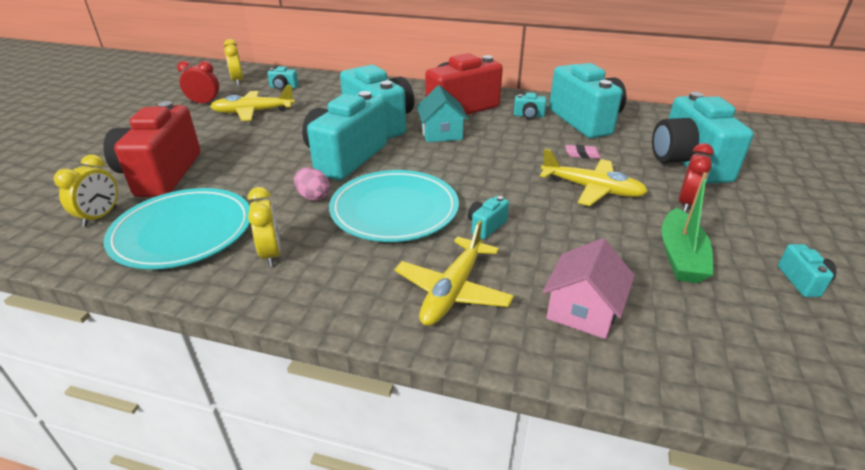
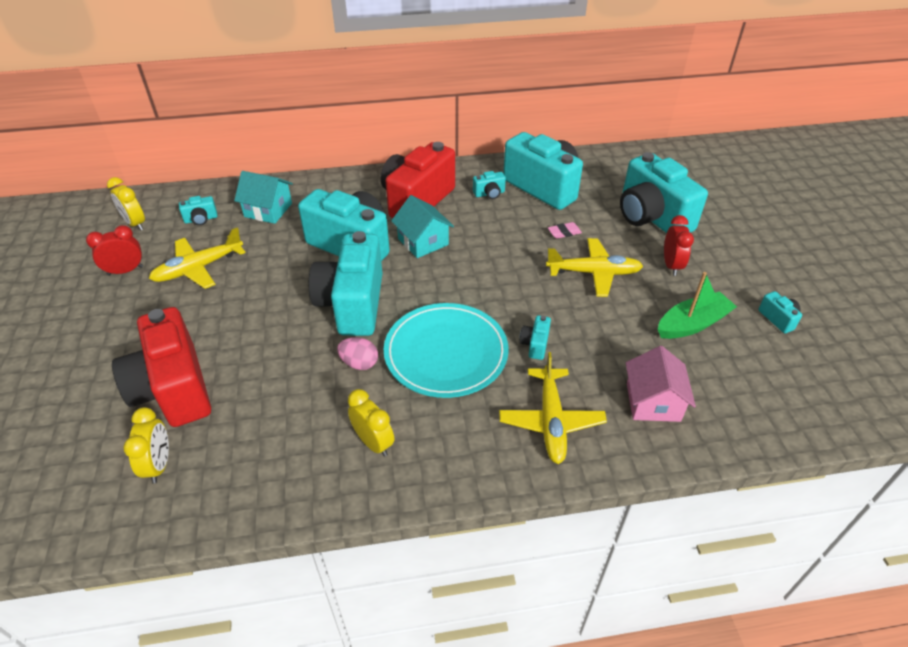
camera: 25 degrees left, 10 degrees up
(183, 232) = (266, 450): turquoise plate -> none
(336, 91) = (268, 210): none -> turquoise house
(680, 256) = (692, 324): green boat -> green boat turned 105 degrees counterclockwise

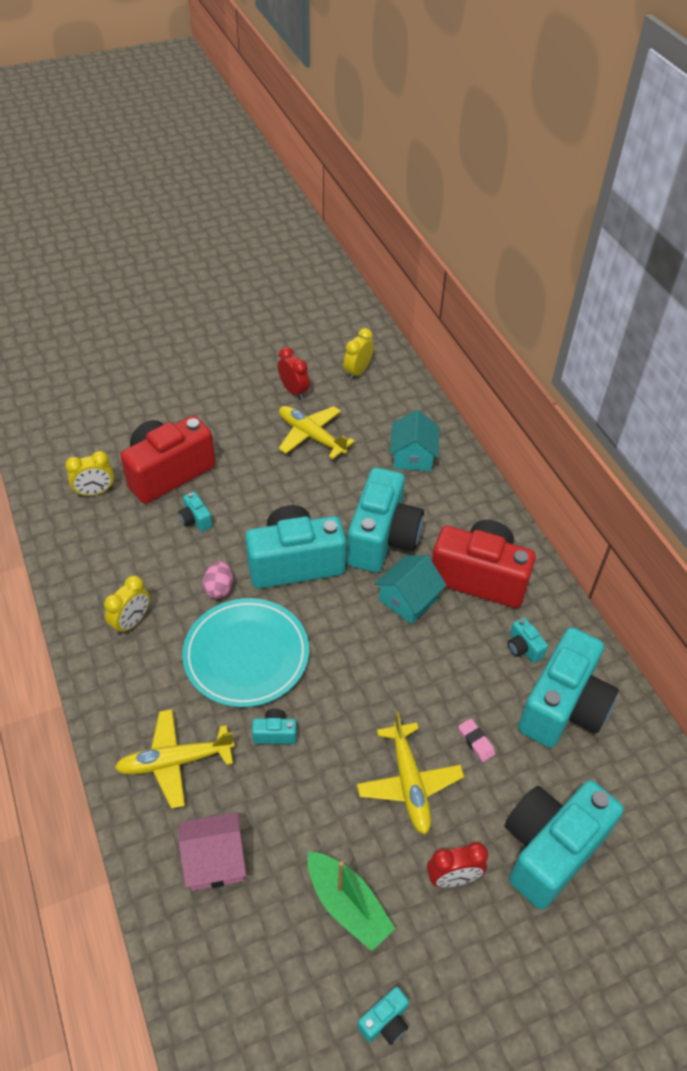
camera: 75 degrees right, 5 degrees up
(201, 219) = (380, 413): turquoise camera -> turquoise camera (195, 519)

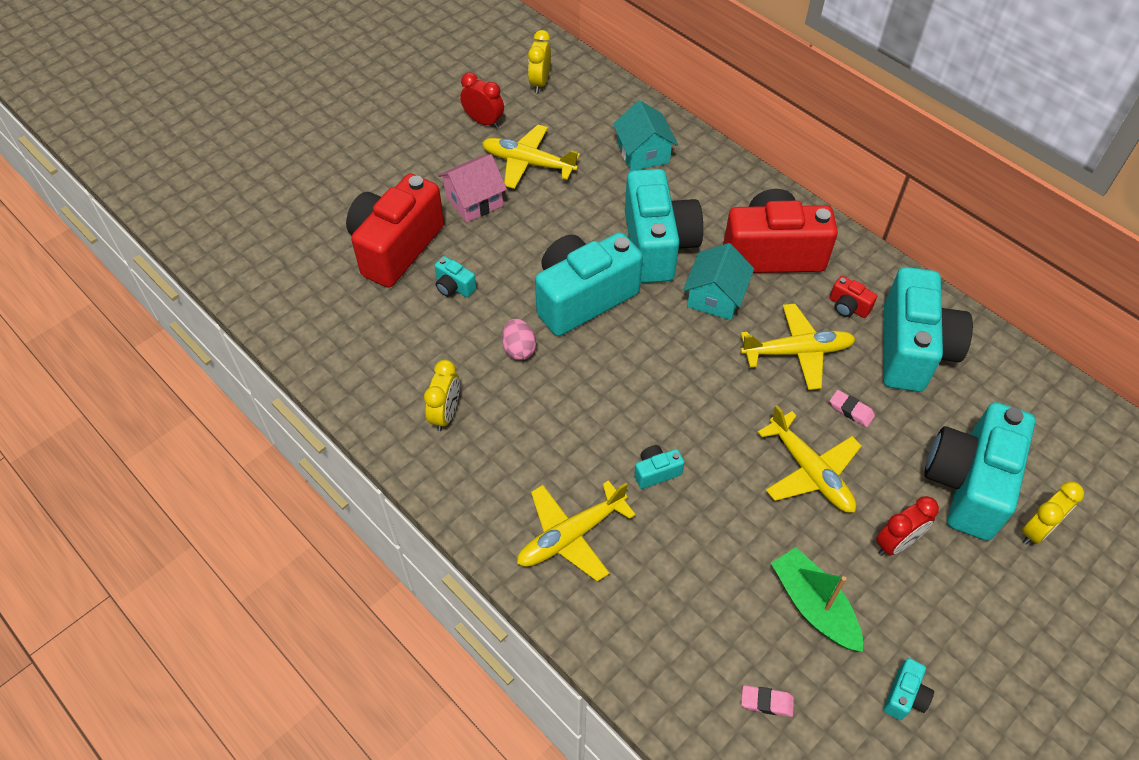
camera: 20 degrees left, 5 degrees up
(95, 492) = (326, 292): yellow clock -> yellow clock (1037, 530)
(215, 860) = (665, 614): pink house -> pink house (474, 201)
(246, 655) = (584, 405): turquoise plate -> none
(259, 974) = (766, 702): none -> pink eraser
(347, 905) = (814, 606): green boat -> green boat turned 150 degrees counterclockwise
(454, 672) = (796, 352): none -> yellow plane
(523, 648) = (848, 307): turquoise camera -> red camera

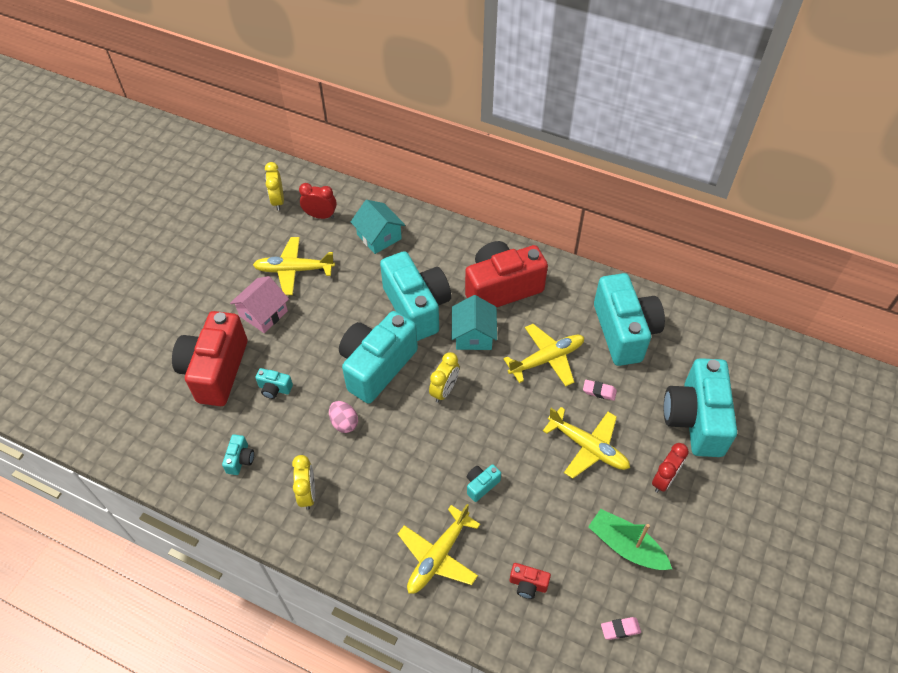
camera: 20 degrees left, 0 degrees up
(484, 121) = (246, 245): red clock -> red clock (320, 216)
(848, 307) = (569, 313): red camera -> red camera (528, 584)
(904, 696) = (708, 589): turquoise camera -> turquoise camera (240, 459)
(1037, 530) = (750, 437): yellow clock -> yellow clock (444, 390)

